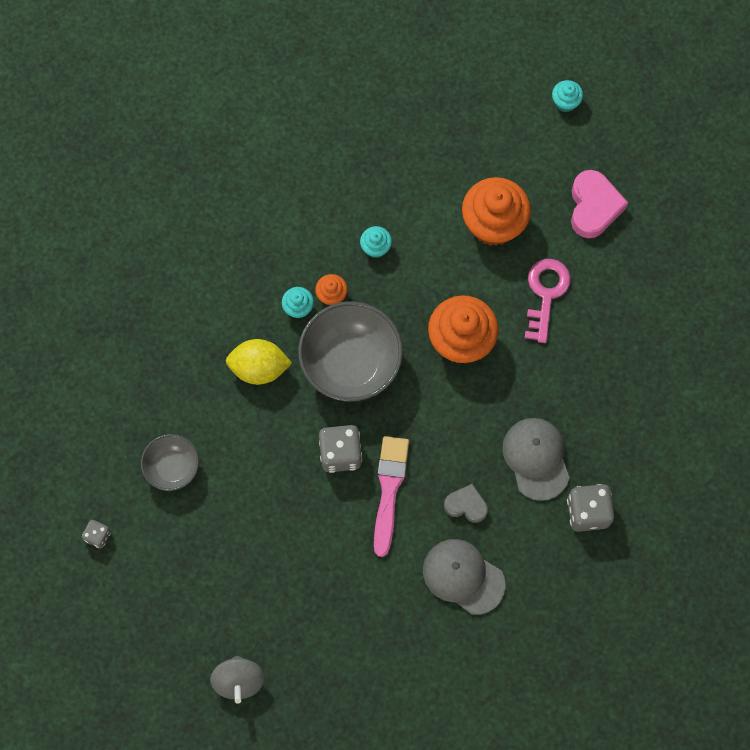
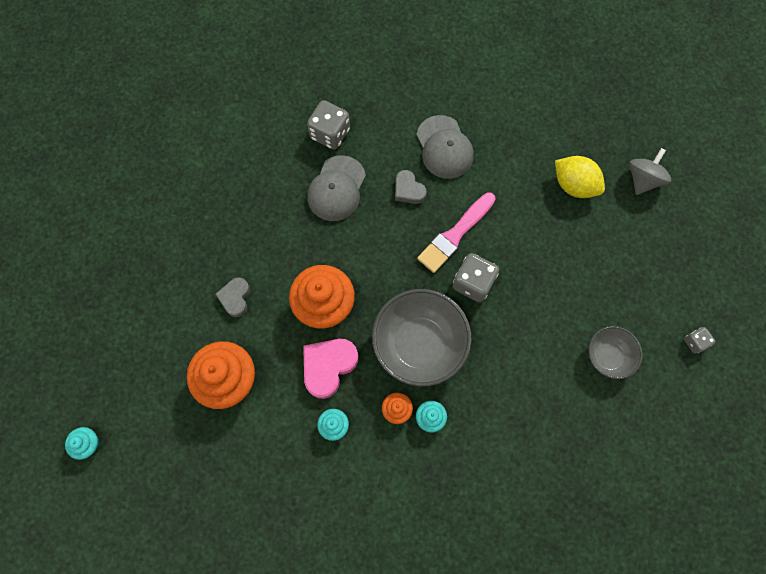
camera: 145 degrees left, 0 degrees up
(259, 368) = (492, 389): yellow lemon -> yellow lemon (574, 185)
(545, 293) = (235, 298): pink key -> grey heart
(593, 207) = (144, 339): pink heart -> pink heart (328, 366)

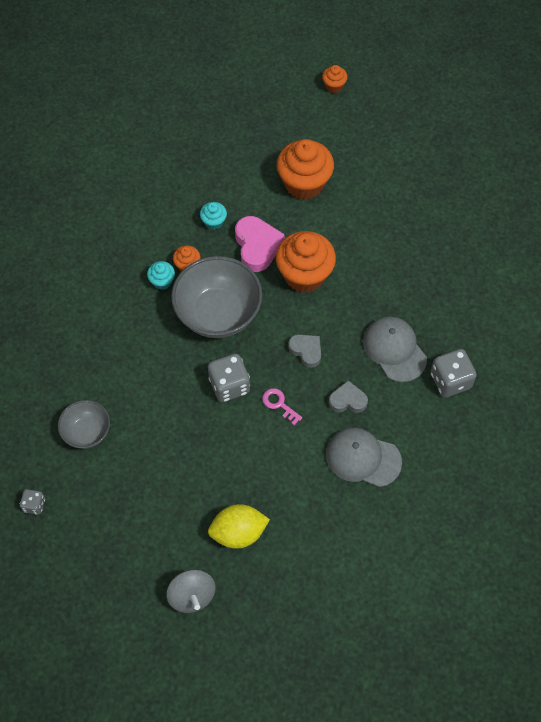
camera: 130 degrees right, 10 degrees down
(89, 444) = (334, 86): turquoise cupcake -> orange cupcake
(235, 298) = (362, 224): grey heart -> grey heart (306, 351)
(455, 235) = (279, 404): pink brush -> pink key

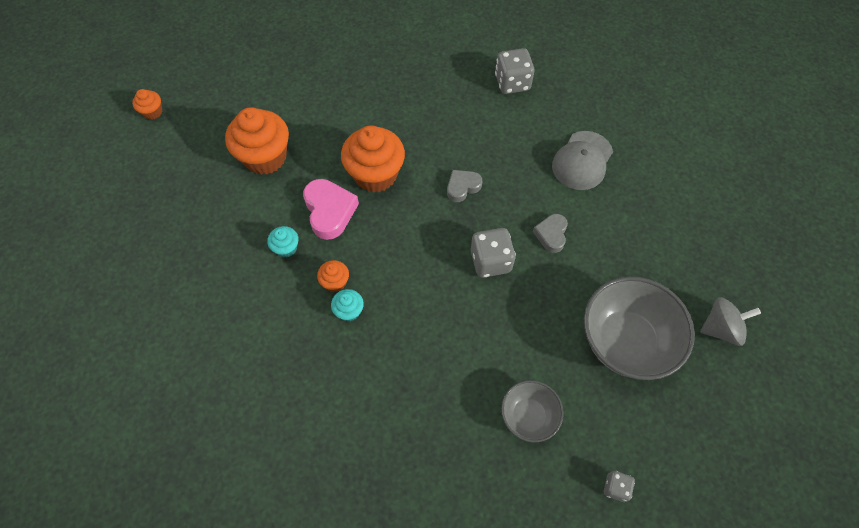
camera: 80 degrees left, 0 degrees up
(218, 313) = (403, 260): grey bowl -> grey bowl (625, 341)
(238, 533) = (654, 276): yellow lemon -> none
(257, 246) = (329, 211): pink heart -> pink heart turned 75 degrees clockwise
(279, 404) = (518, 220): pink key -> none
(347, 400) = (521, 162): grey heart -> grey heart (551, 234)
(394, 350) = (474, 117): grey cap -> none

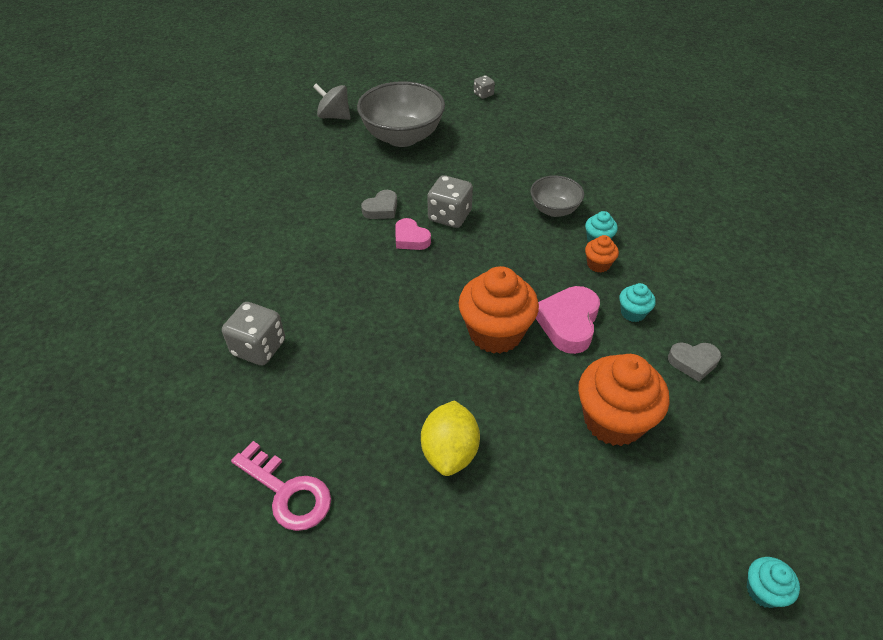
camera: 145 degrees left, 15 degrees down
(153, 112) = (763, 591): orange cupcake -> turquoise cupcake
(350, 90) = (450, 452): none -> yellow lemon
(417, 31) = (288, 492): none -> pink key
(462, 187) = (419, 278): grey heart -> grey heart (693, 362)
(500, 218) = (411, 239): none -> pink heart
(528, 416) = (506, 136): grey bowl -> grey bowl (554, 210)
(582, 161) = (289, 243): grey cap -> none

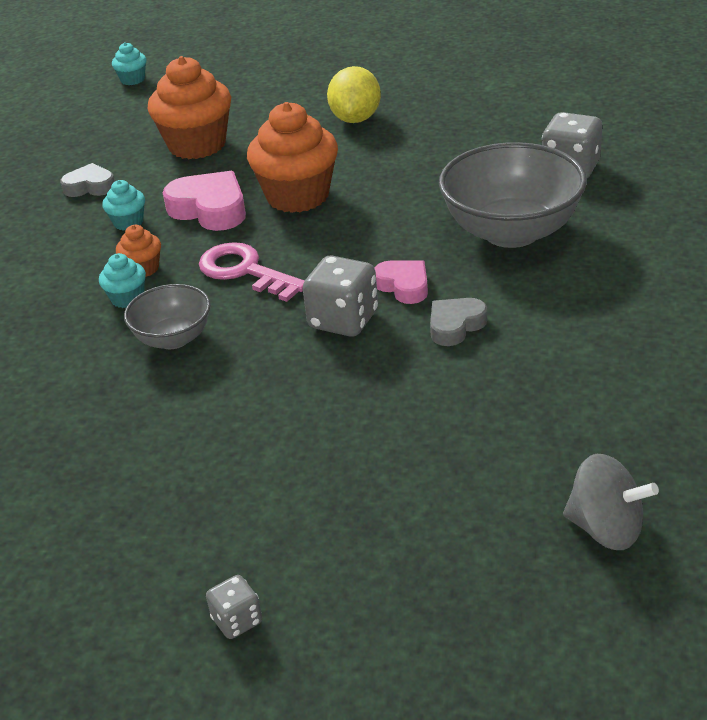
camera: 175 degrees left, 10 degrees down
(288, 492) = (496, 92): pink key -> pink key (244, 271)
(402, 137) = (435, 475): grey bowl -> grey bowl (511, 232)
(568, 323) = (210, 209): pink heart -> pink heart turned 75 degrees counterclockwise

